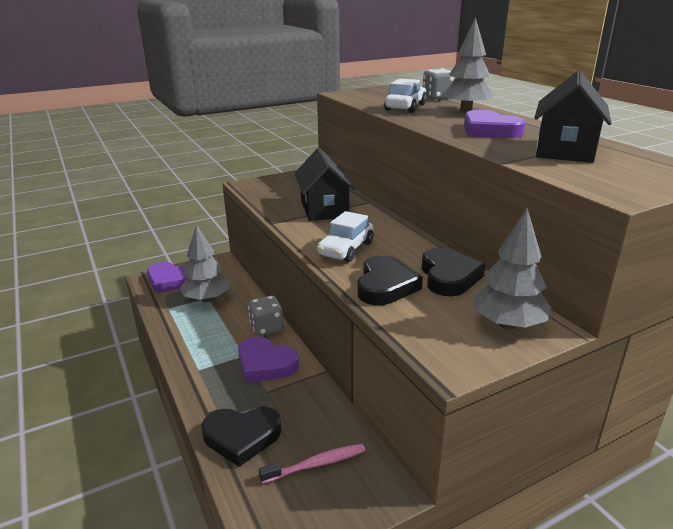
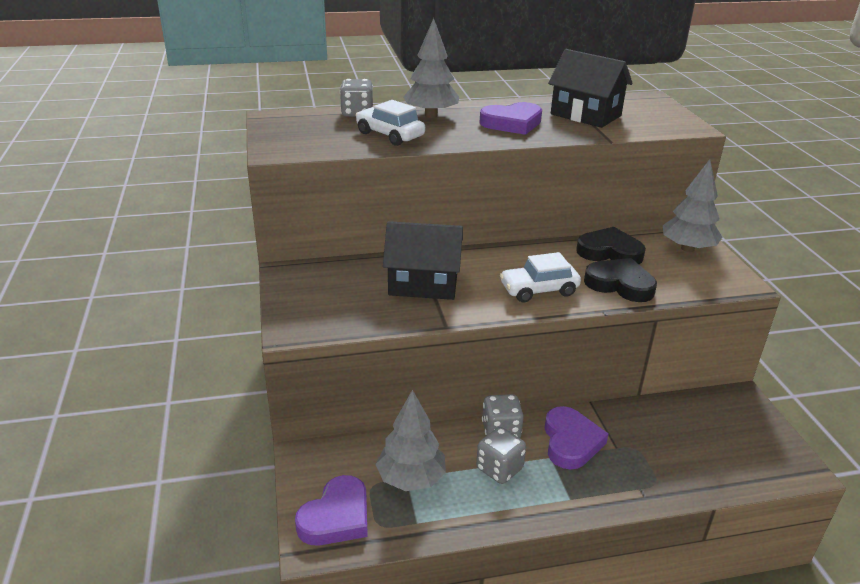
camera: 75 degrees left, 5 degrees up
(224, 332) = (499, 469): none -> grey dice
(242, 437) = (682, 473): black heart -> none
(265, 364) = (571, 442): purple heart -> purple heart turned 45 degrees counterclockwise
(316, 464) = (716, 431): pink toothbrush -> none
(346, 249) = (538, 290): white car -> white car turned 120 degrees clockwise

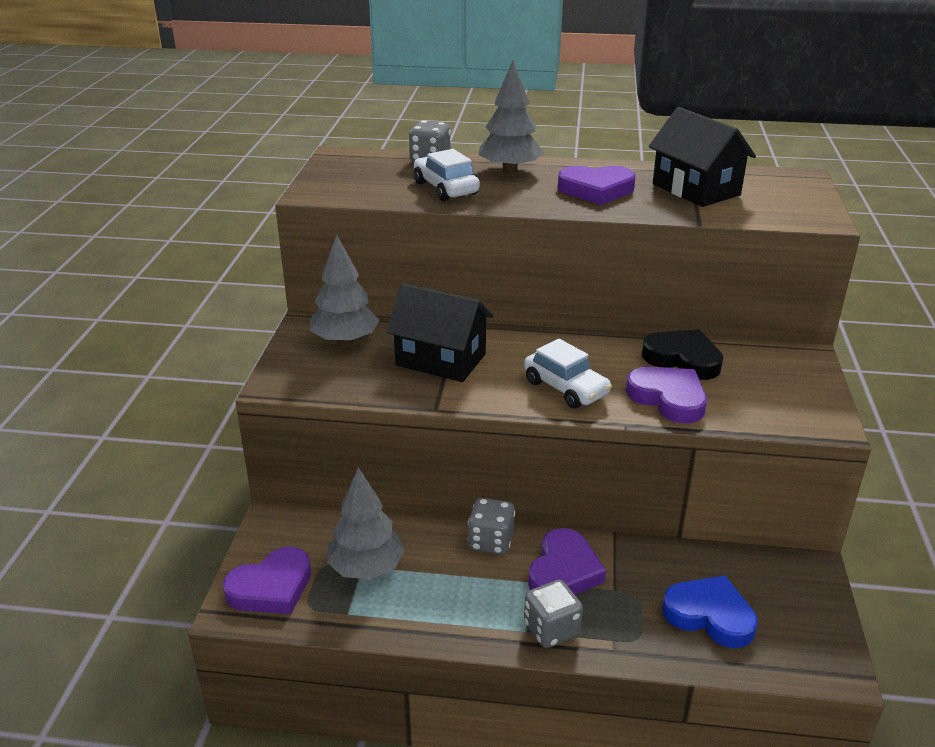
camera: 20 degrees right, 0 degrees up
(499, 469) = (465, 580): grey dice -> grey dice (551, 630)
(538, 290) = (566, 388): white car -> white car turned 135 degrees counterclockwise
(620, 284) = (668, 398): black heart -> purple heart
(687, 248) = (787, 371): grey tree -> grey tree (345, 340)
(695, 451) = (710, 615): none -> blue heart

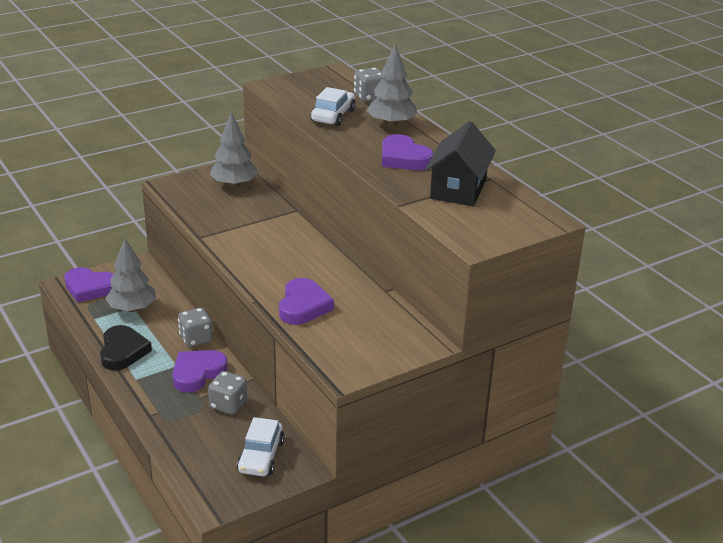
camera: 50 degrees right, 0 degrees up
(441, 360) = (251, 219): black house -> none
(551, 630) = (145, 387): grey dice -> grey dice (228, 404)
(564, 571) = (197, 373): purple heart -> purple heart turned 150 degrees clockwise
(566, 388) = (271, 268): white car -> white car (261, 456)
(683, 359) = (359, 297): black heart -> black heart (123, 351)
(710, 615) = (213, 440): blue heart -> none

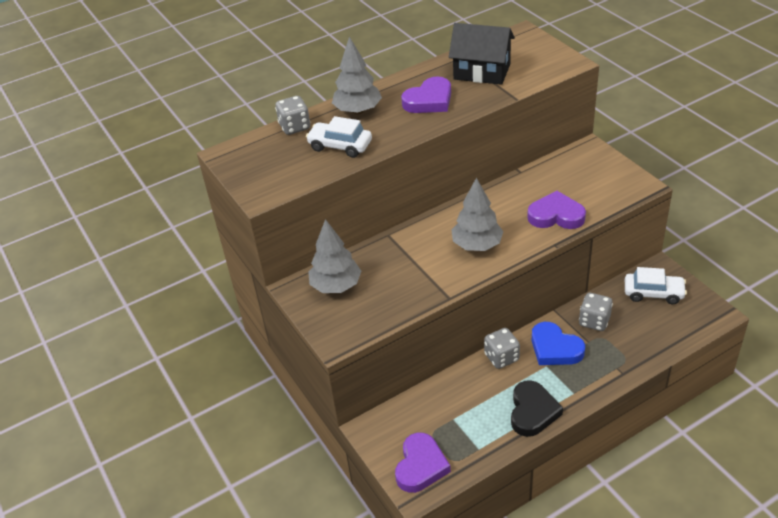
camera: 85 degrees left, 10 degrees up
(123, 351) = (532, 411): black heart -> black heart turned 105 degrees clockwise
(132, 309) = (457, 418): grey tree -> grey tree (477, 245)
(197, 373) = (555, 348): purple heart -> blue heart

